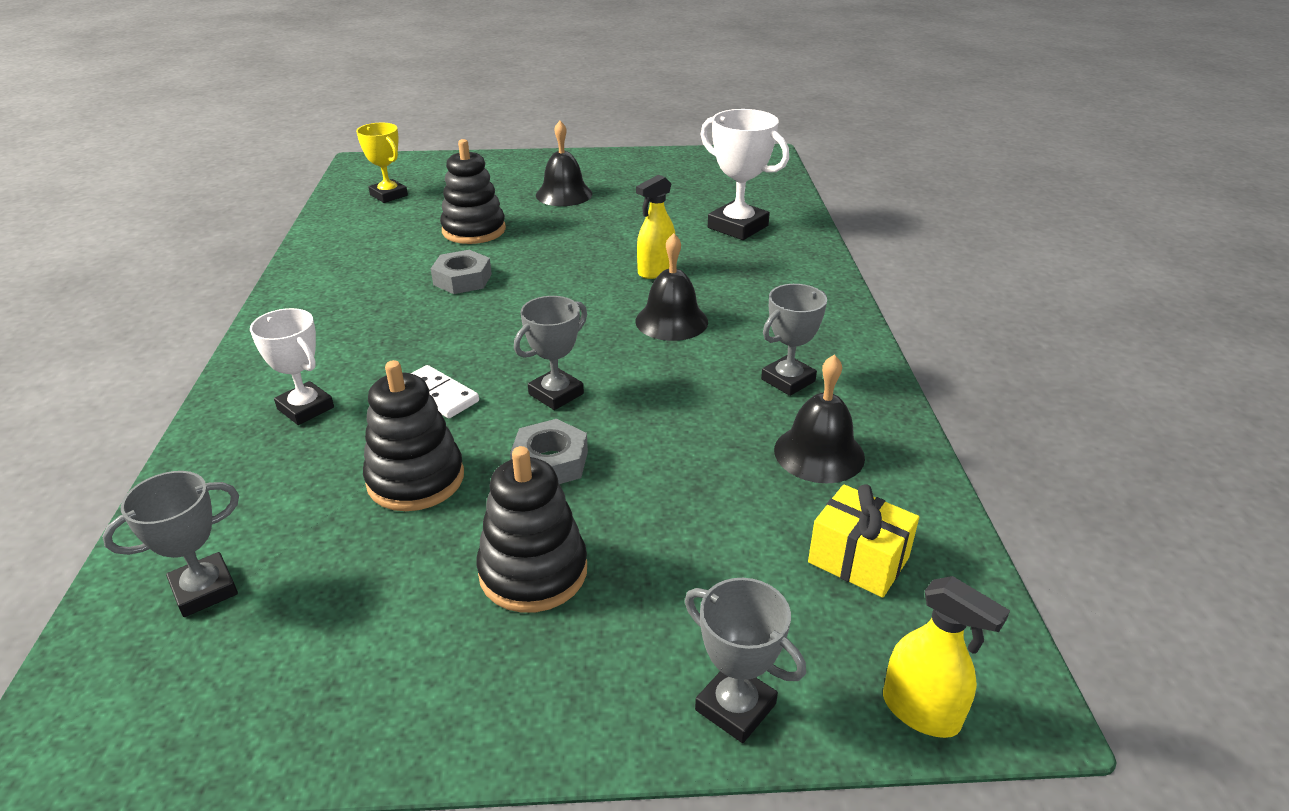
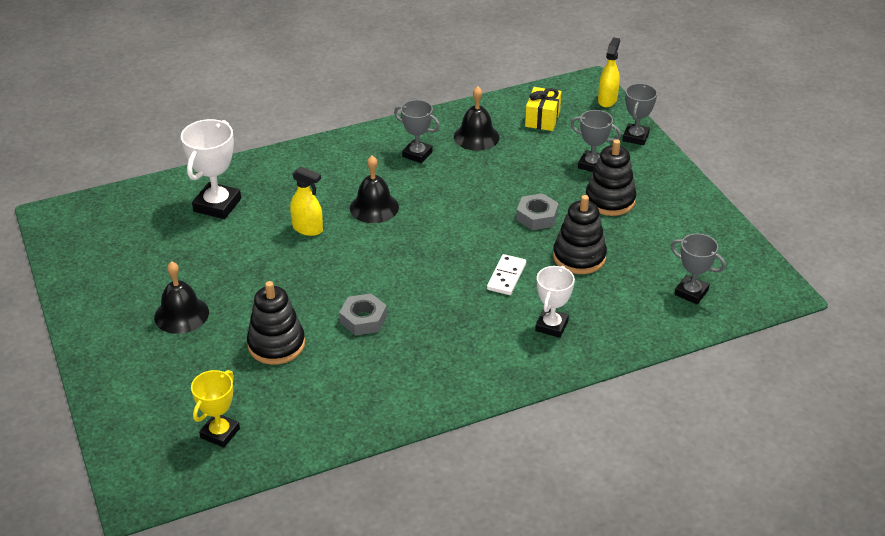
camera: 110 degrees left, 5 degrees up
(556, 394) = (478, 232): grey trophy -> grey trophy (592, 165)

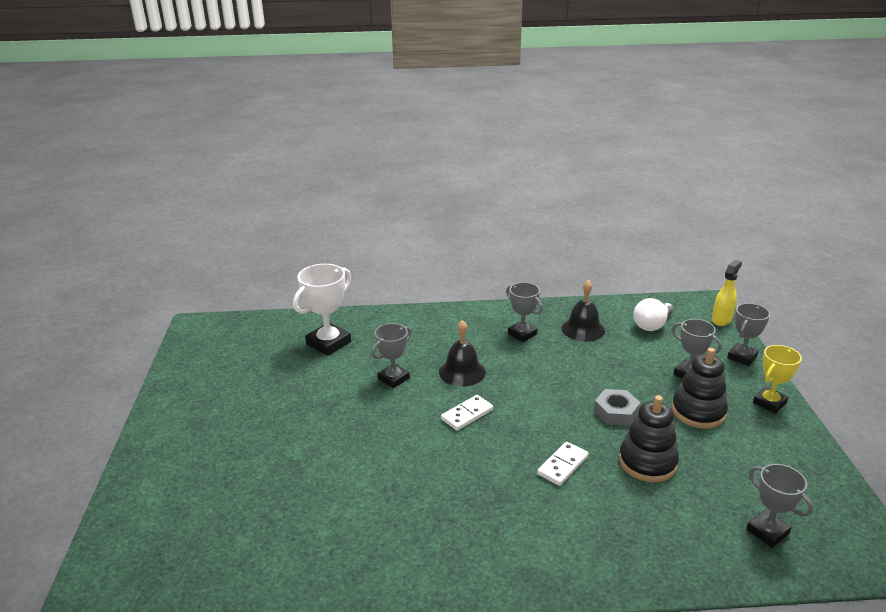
camera: 20 degrees right, 10 degrees down
(181, 314) = (241, 431): black bell -> none
(220, 433) = (201, 560): yellow trophy -> yellow trophy (769, 403)
(276, 344) = (306, 480): black stacking toy -> none
(308, 229) = (393, 378): yellow spray bottle -> grey trophy
(363, 319) = (400, 475): grey nut -> none
(399, 249) = (467, 414): none -> white domino
(542, 119) = (652, 325): yellow gift -> white light bulb
(551, 326) = (592, 531): white trophy -> none

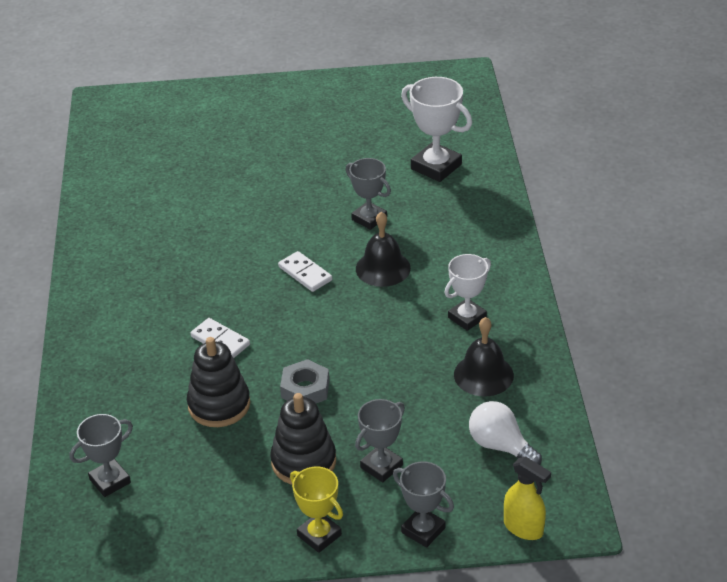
camera: 90 degrees right, 10 degrees up
(522, 334) = (467, 318): grey trophy -> white trophy

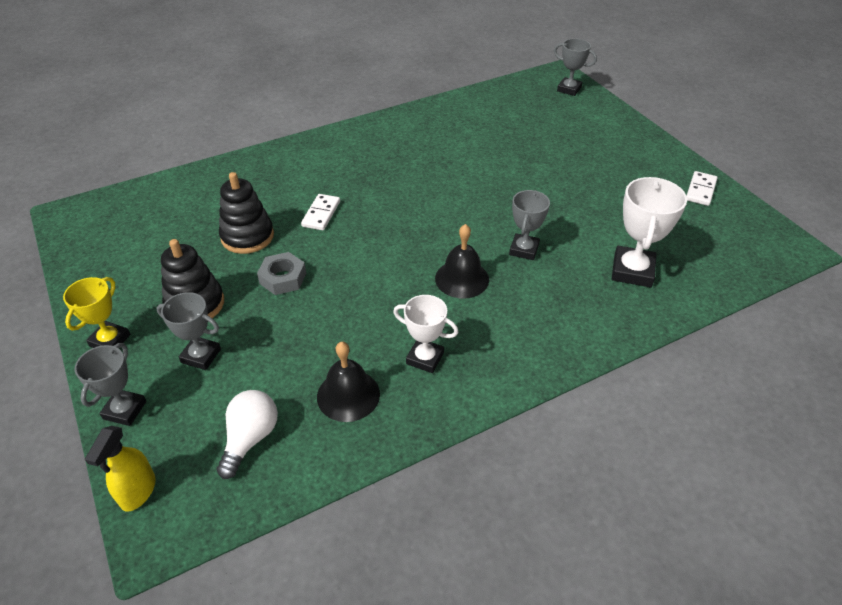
camera: 65 degrees right, 5 degrees up
(110, 481) = (151, 209): grey trophy -> grey trophy (569, 89)
(305, 274) = (426, 234): white domino -> white domino (700, 190)

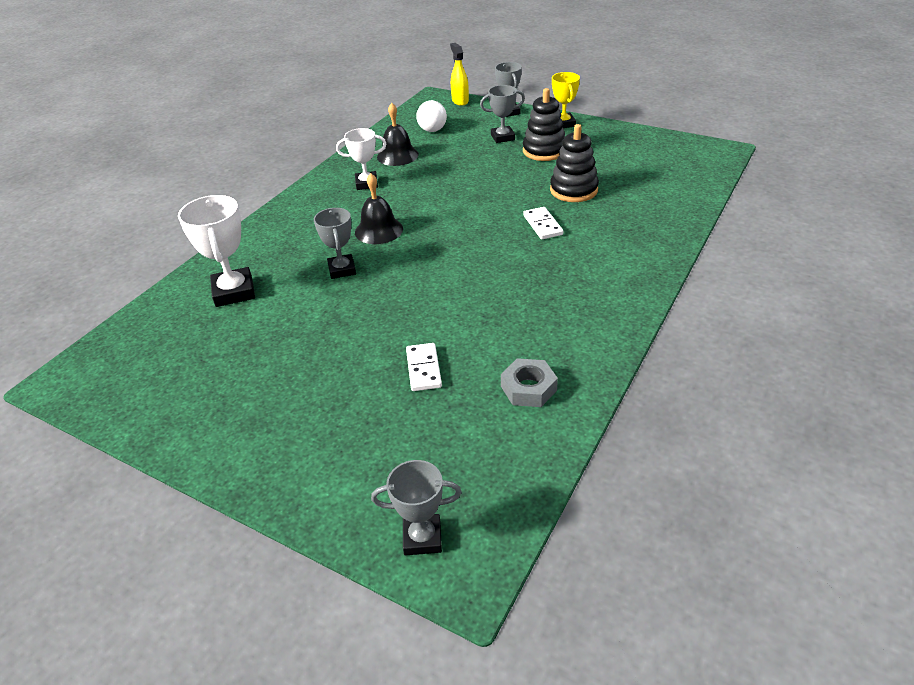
camera: 150 degrees right, 5 degrees down
(283, 278) = (510, 181): grey nut -> grey nut (528, 388)
(700, 190) = (167, 415): white domino -> white domino (424, 369)

